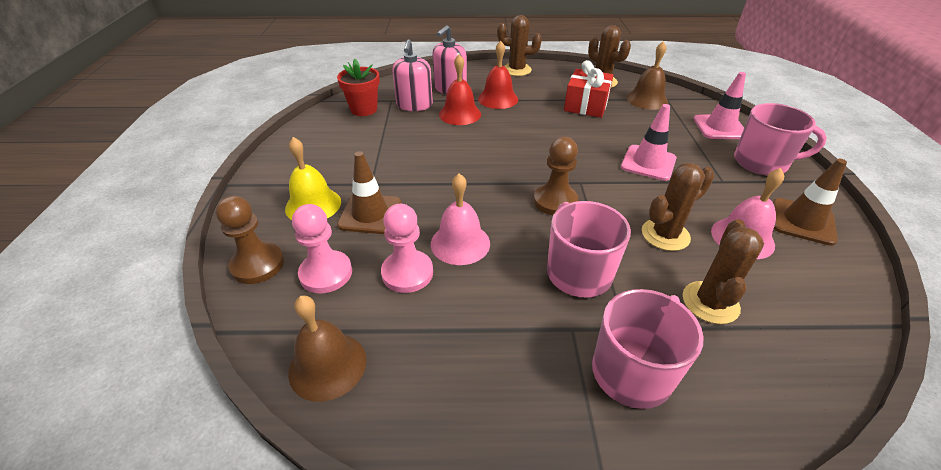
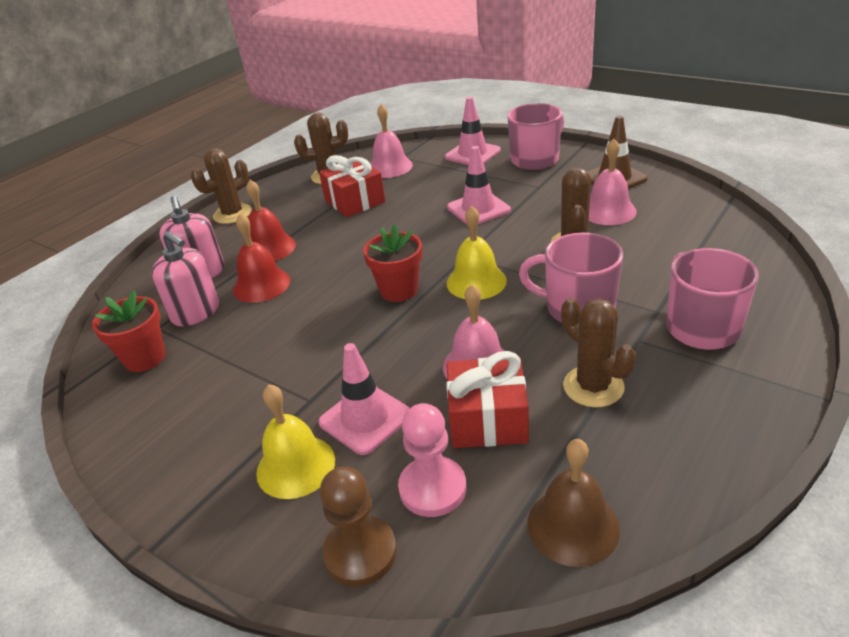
camera: 50 degrees left, 5 degrees down
(370, 214) = (365, 418): brown traffic cone -> pink traffic cone
(407, 273) = (488, 419): pink pawn -> red gift
(508, 169) = (399, 290): none -> red flower pot
(555, 201) = (476, 281): brown pawn -> yellow bell
(647, 99) = (390, 167): brown bell -> pink bell
(710, 302) = (661, 258): brown cactus -> brown cactus (593, 386)

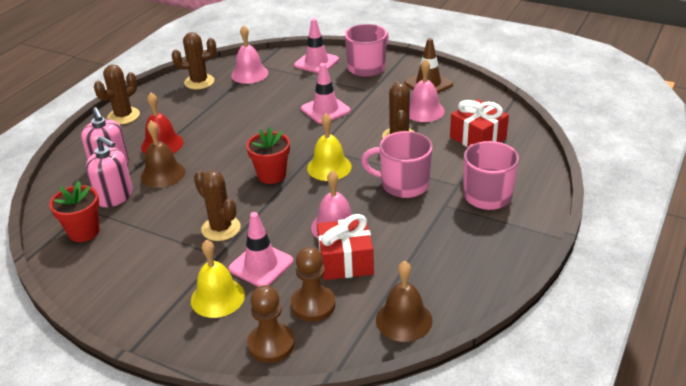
camera: 10 degrees left, 0 degrees up
(261, 285) = (163, 174): red bell -> brown bell
(354, 201) = (225, 104): red gift -> red gift (477, 138)
(432, 488) = (313, 305): pink pawn -> brown pawn
(593, 386) = (415, 237): brown cactus -> brown cactus (221, 228)

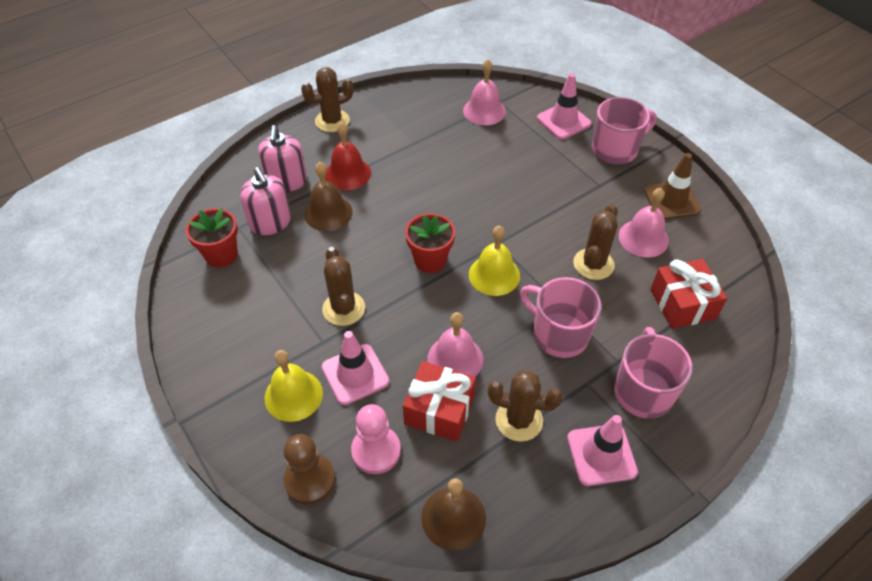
camera: 25 degrees right, 15 degrees up
(199, 82) = (428, 103): brown cactus -> brown cactus (519, 420)
(313, 305) = (376, 451): brown pawn -> pink pawn
(325, 110) = (535, 193): pink traffic cone -> pink traffic cone (601, 455)

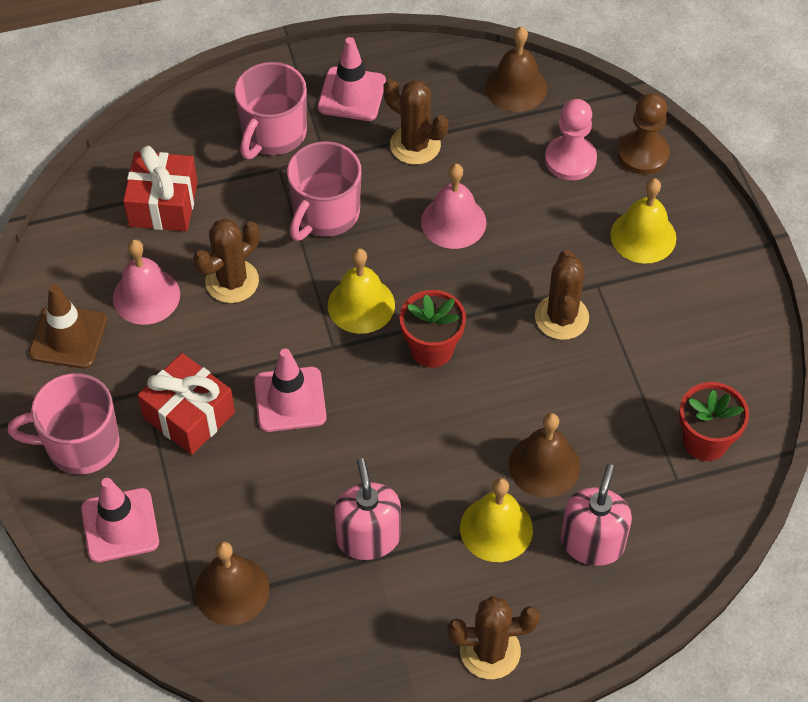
camera: 160 degrees left, 5 degrees up
(270, 223) = (629, 474): pink soap dispenser -> pink soap dispenser (368, 537)
(348, 173) = (496, 528): red bell -> yellow bell
(355, 374) = (570, 238): pink traffic cone -> pink traffic cone (290, 399)
(439, 410) = (492, 177): red gift -> red gift (189, 415)
(484, 111) = (232, 590): pink bell -> brown bell
(558, 334) = (325, 214): pink mug -> pink mug turned 60 degrees clockwise

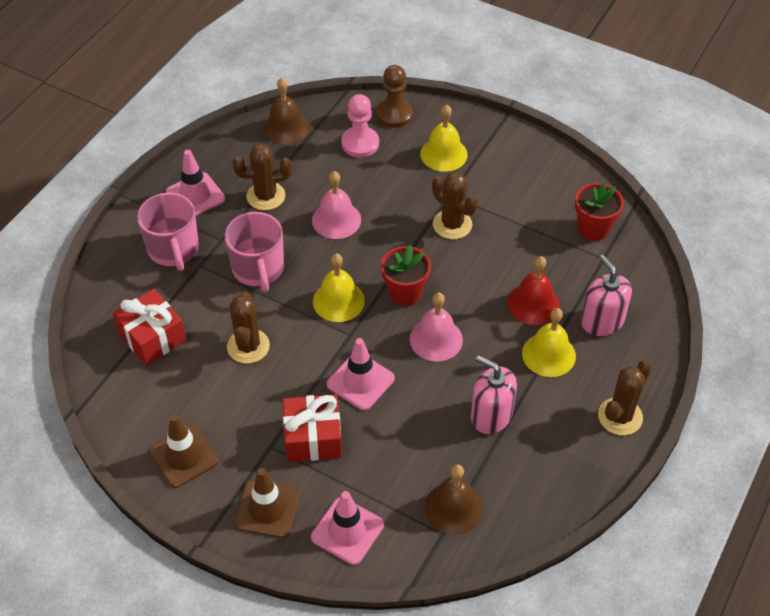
camera: 45 degrees left, 5 degrees down
(80, 444) = (267, 508): pink mug -> brown traffic cone
(146, 296) = (205, 395): pink bell -> pink bell (436, 339)
(544, 465) = (533, 303): brown bell -> red bell

